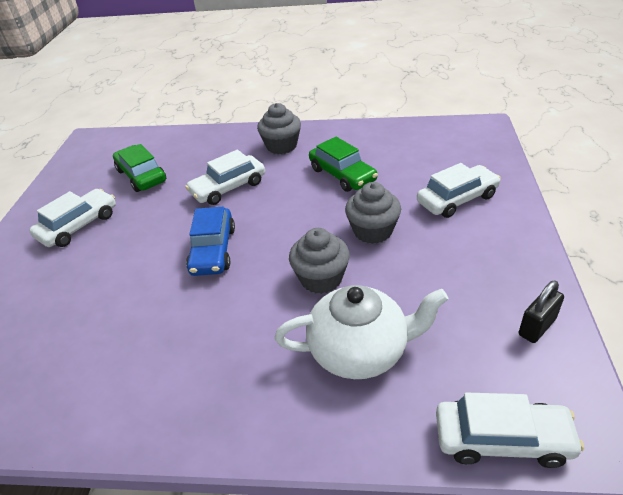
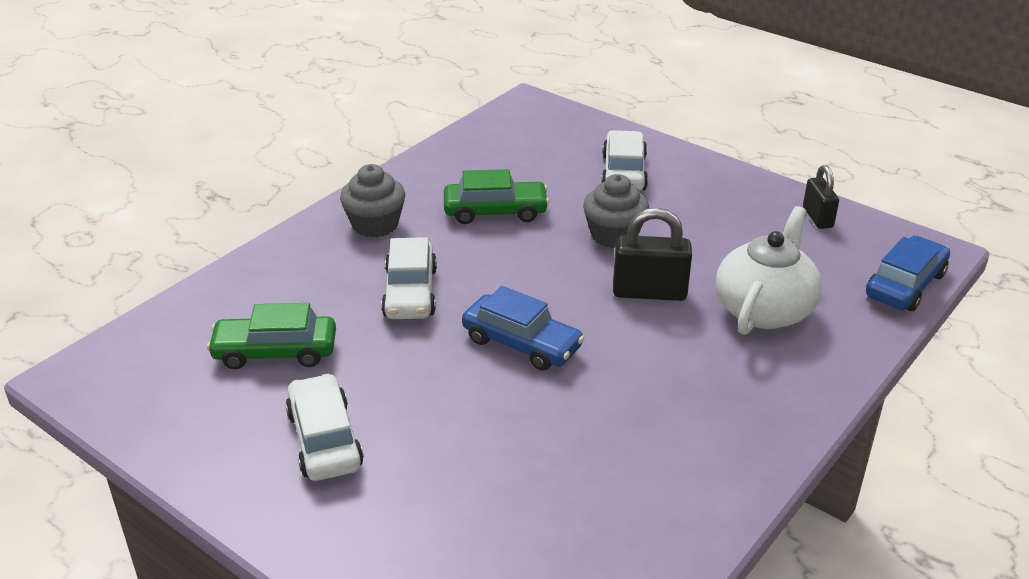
camera: 60 degrees left, 5 degrees down
(321, 278) = (649, 292): grey cupcake -> black padlock
(502, 439) = (905, 285): white car -> blue car

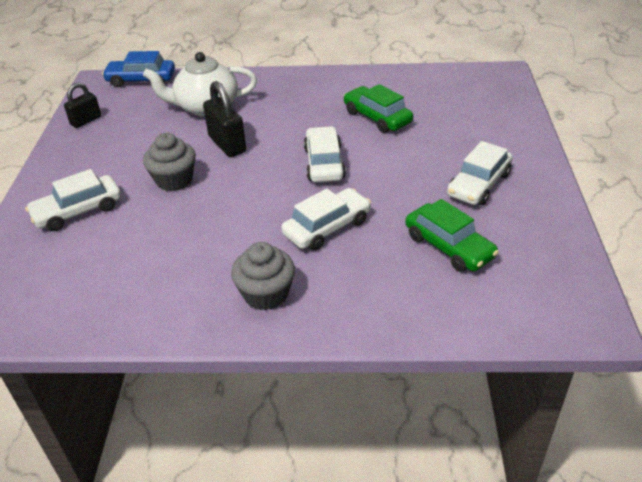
camera: 125 degrees left, 5 degrees up
(495, 211) = (189, 243): green car -> green car (377, 117)
(522, 343) = (324, 163): blue car -> white car

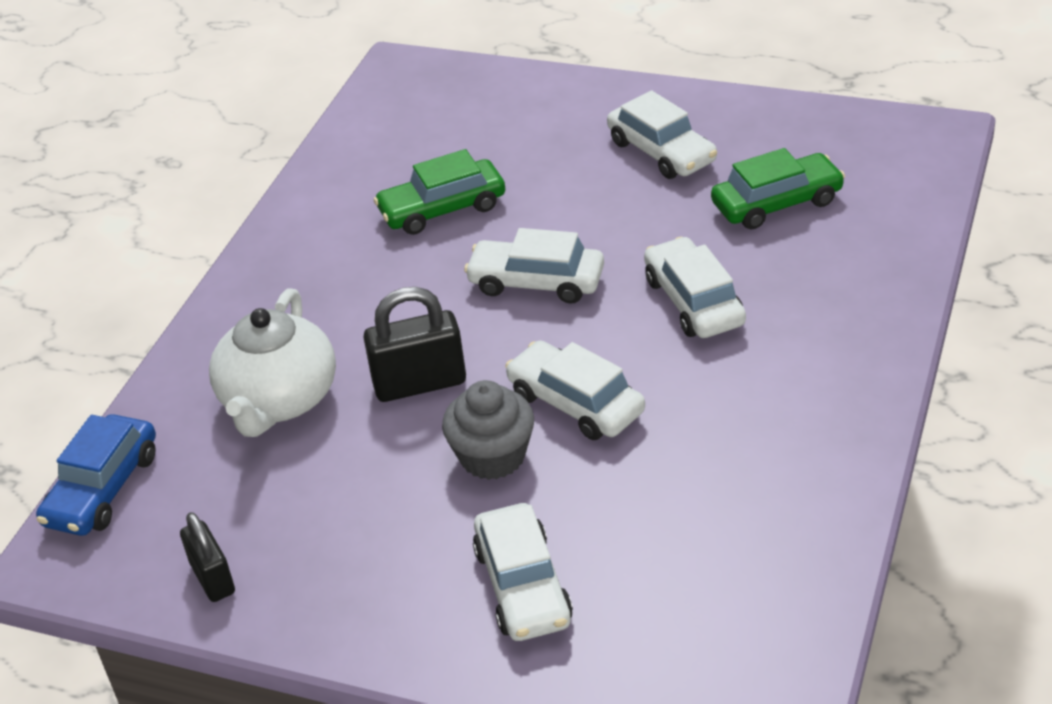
camera: 70 degrees left, 0 degrees up
(222, 199) = (575, 403): none -> white car
(266, 294) = (812, 377): grey cupcake -> none

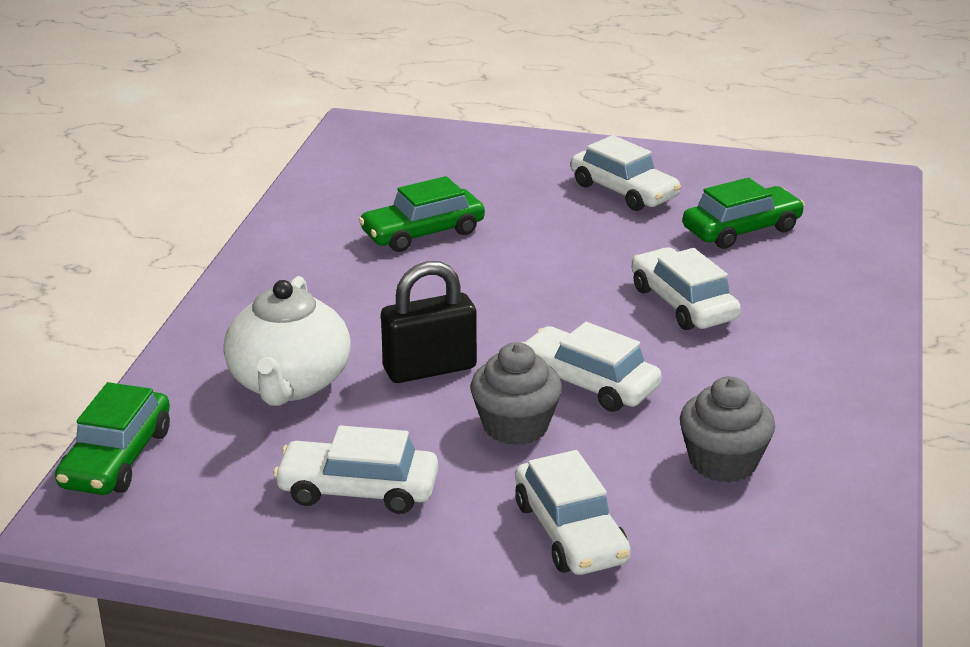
camera: 10 degrees left, 10 degrees down
(102, 489) = (117, 458): blue car -> green car
(213, 578) = (247, 532): black padlock -> none
(536, 282) = (527, 289): white car -> white car (358, 490)
(693, 504) = (723, 462): none -> grey cupcake

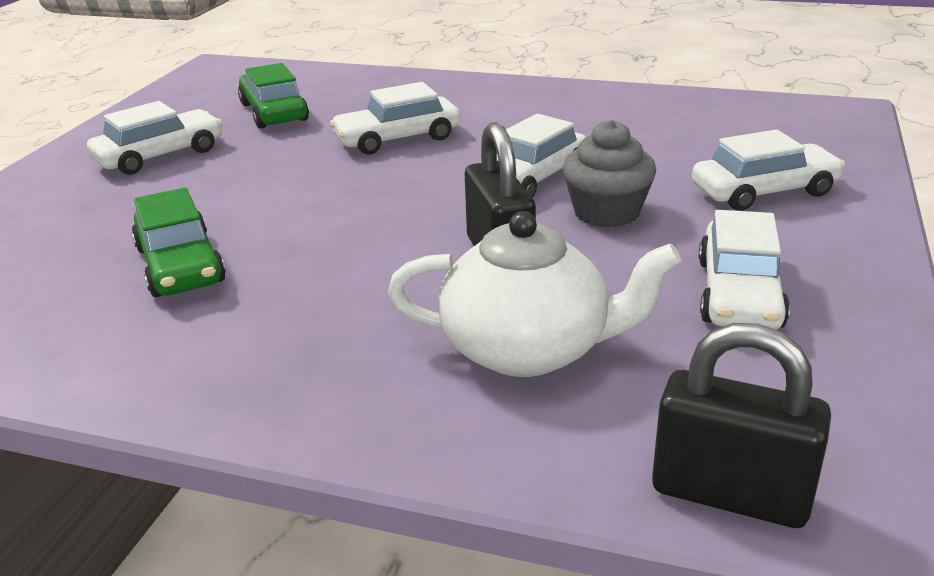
camera: 85 degrees left, 0 degrees up
(117, 458) = (730, 494): green car -> black padlock
(723, 462) = (646, 134): grey cupcake -> none

